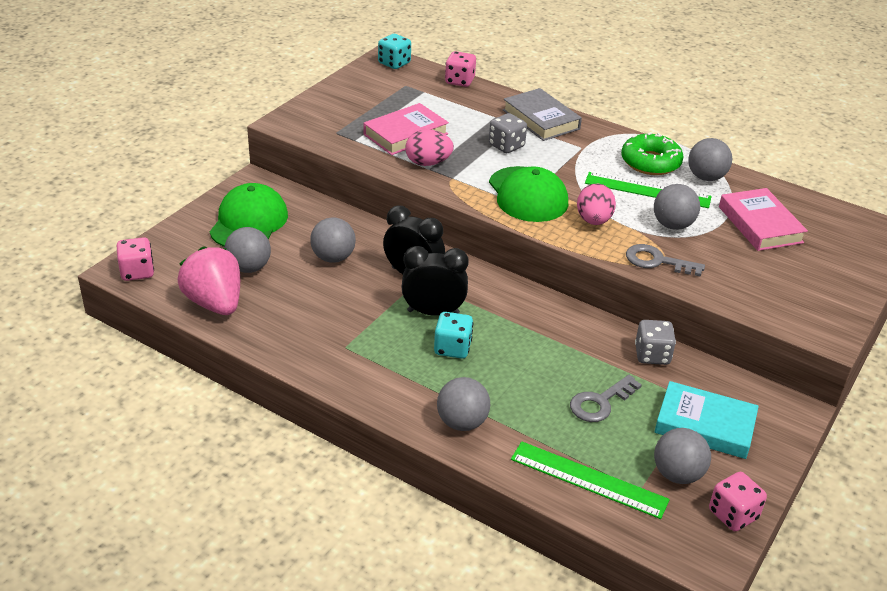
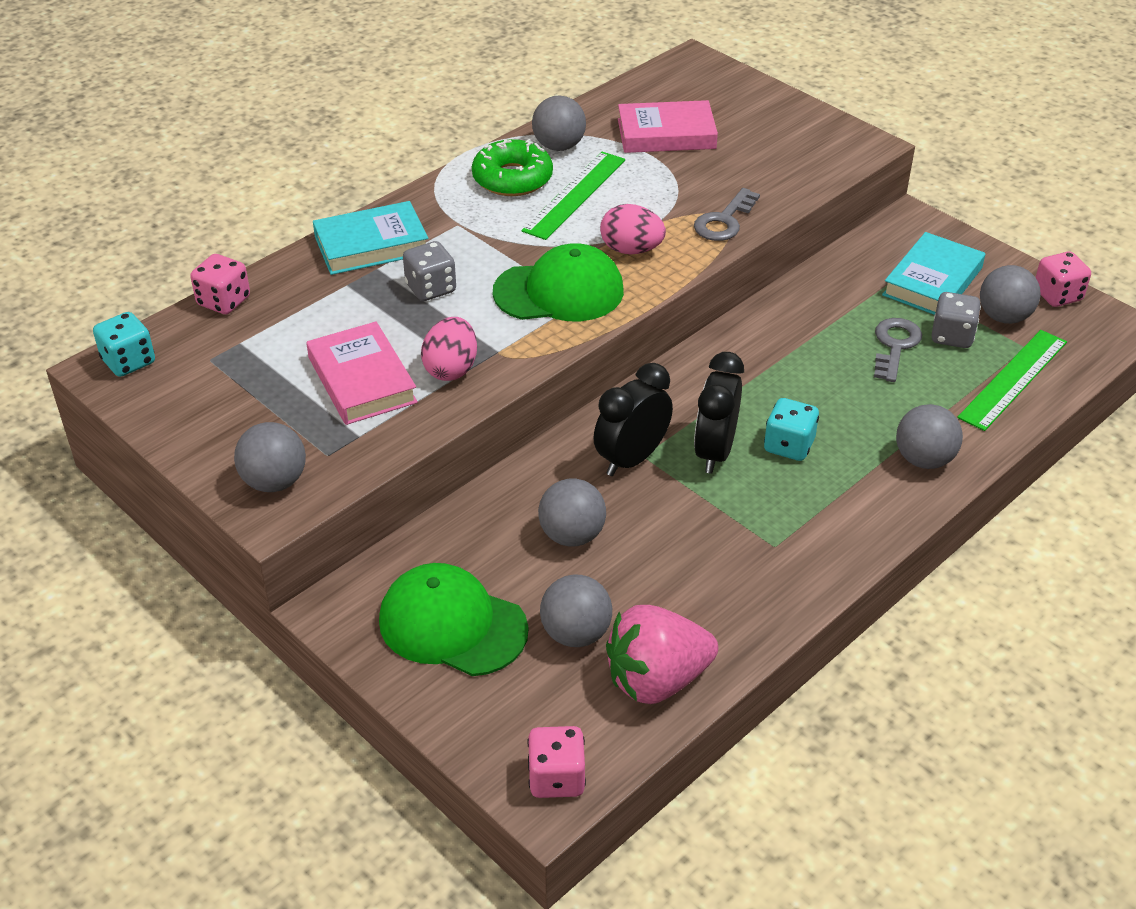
camera: 75 degrees left, 5 degrees up
(541, 119) = (371, 245): grey book -> turquoise book
(600, 403) = (895, 346): grey key -> grey key turned 135 degrees counterclockwise
(652, 355) = (818, 290): grey dice -> grey dice (952, 336)
(672, 225) = (654, 193): grey ball -> grey ball (274, 482)

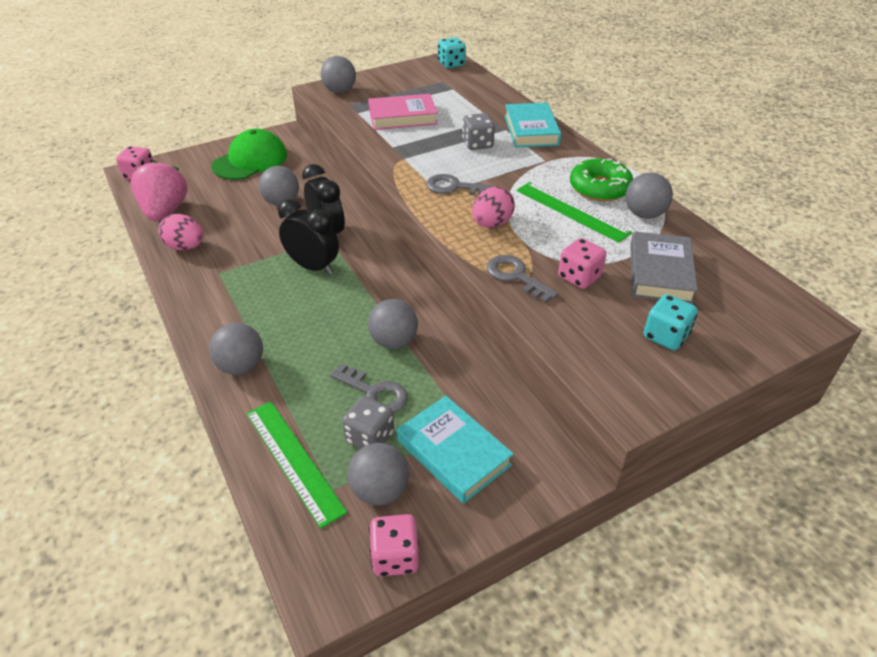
camera: 105 degrees right, 0 degrees up
(224, 301) = (491, 87): pink dice -> pink dice (579, 277)
(451, 369) = (396, 142): pink egg -> pink egg (186, 247)
(559, 292) = (454, 187): green cap -> grey key
(576, 633) = (215, 193): grey ball -> grey ball (394, 341)
(666, 134) = (659, 272): pink book -> grey book
(789, 446) = (298, 301): turquoise dice -> turquoise dice (665, 336)

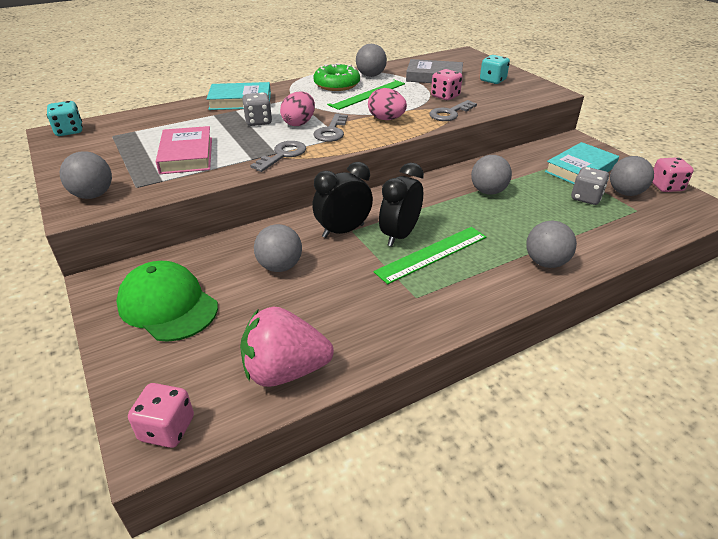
camera: 90 degrees left, 5 degrees down
(186, 247) = (369, 333): pink egg -> pink egg (299, 123)
(293, 460) = (625, 226): green ruler -> green ruler (432, 254)
(375, 393) = (544, 197): grey key -> grey key (283, 155)

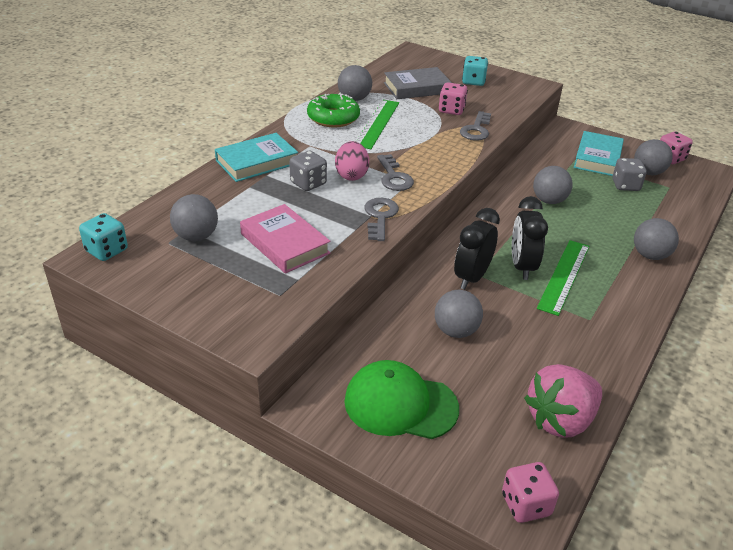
camera: 30 degrees left, 0 degrees up
(93, 195) = (247, 318): grey ball -> grey ball (196, 236)
(386, 119) = (428, 150): pink egg -> none

